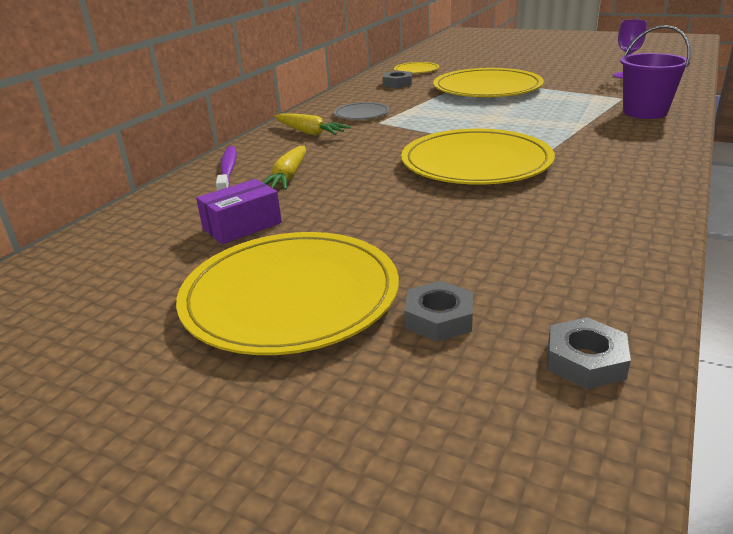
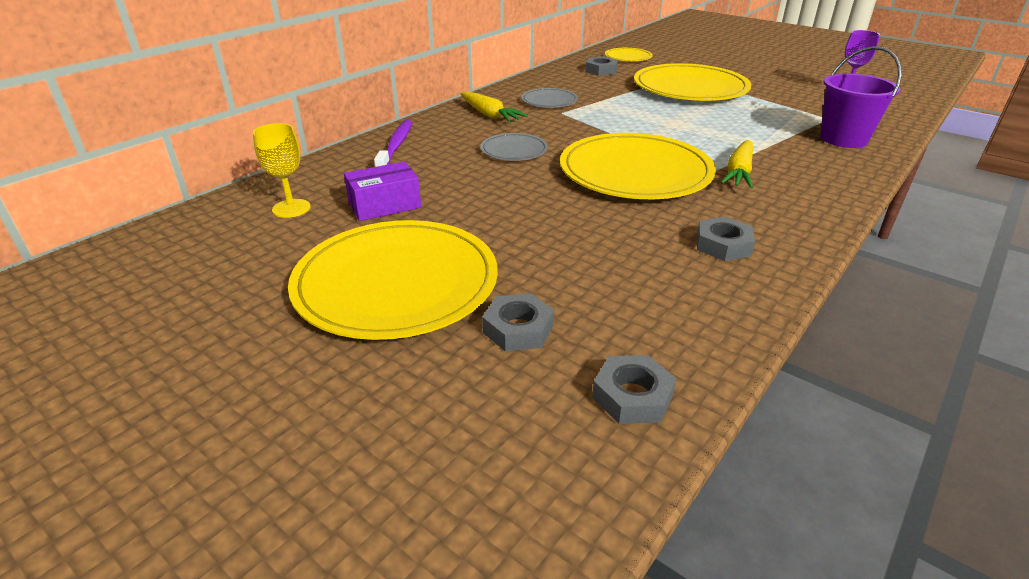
camera: 10 degrees right, 5 degrees up
(142, 243) = (291, 208): none -> yellow goblet
(288, 177) = (448, 160): yellow carrot -> yellow carrot (739, 172)
(349, 159) = (514, 150): none -> grey plate
(592, 213) = (723, 245): none -> grey nut

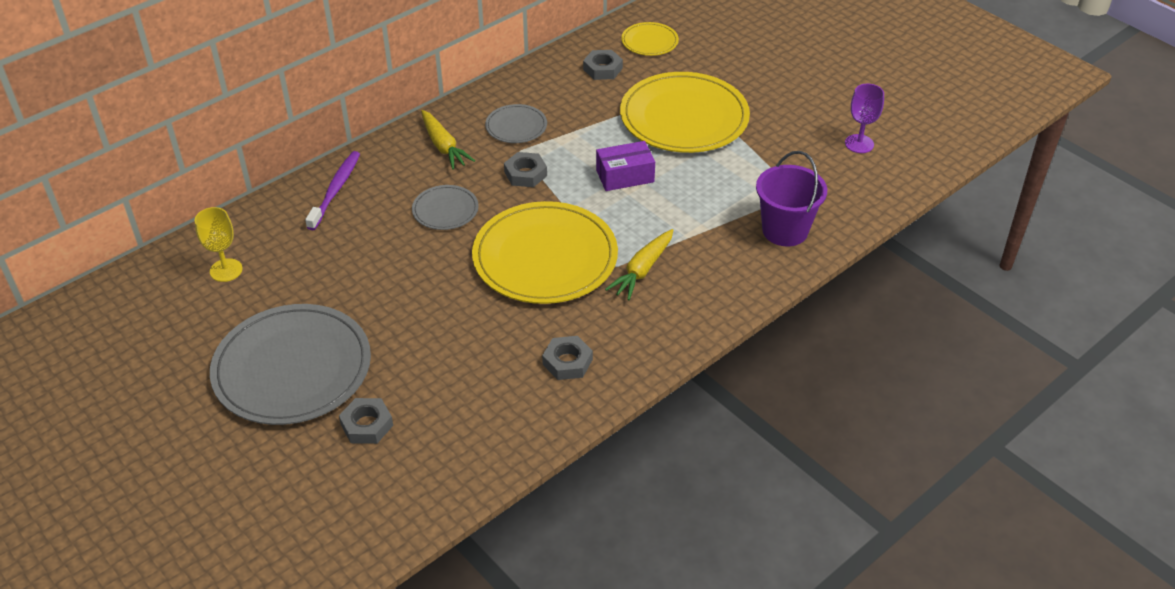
camera: 10 degrees right, 10 degrees up
(384, 205) = (304, 276): purple box -> purple box (625, 176)
(396, 283) = (292, 368): yellow plate -> grey plate
(632, 396) = (420, 491): grey nut -> grey nut (525, 174)

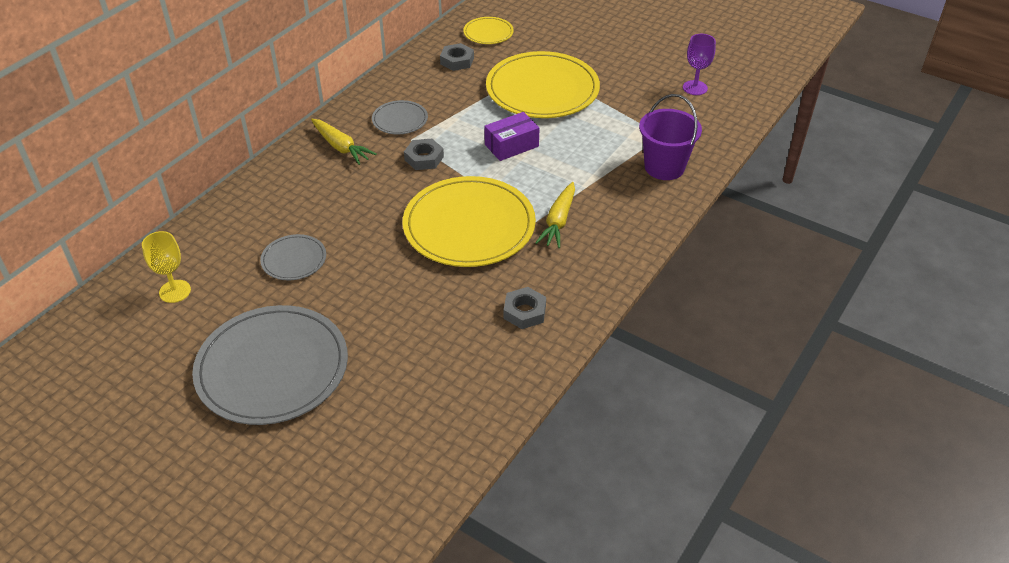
camera: 15 degrees left, 0 degrees up
(335, 190) = (255, 201): purple toothbrush -> none
(367, 425) = (363, 405): grey nut -> none
(445, 210) = (363, 201): grey plate -> grey plate (294, 259)

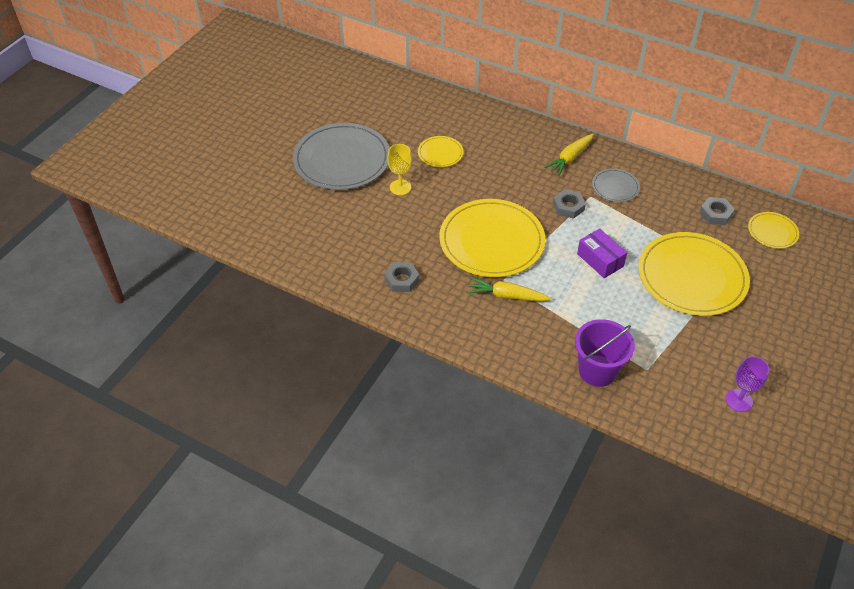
camera: 85 degrees right, 5 degrees up
(175, 291) = (404, 106): yellow goblet -> yellow goblet (400, 187)
(294, 259) = (440, 153): grey plate -> yellow plate

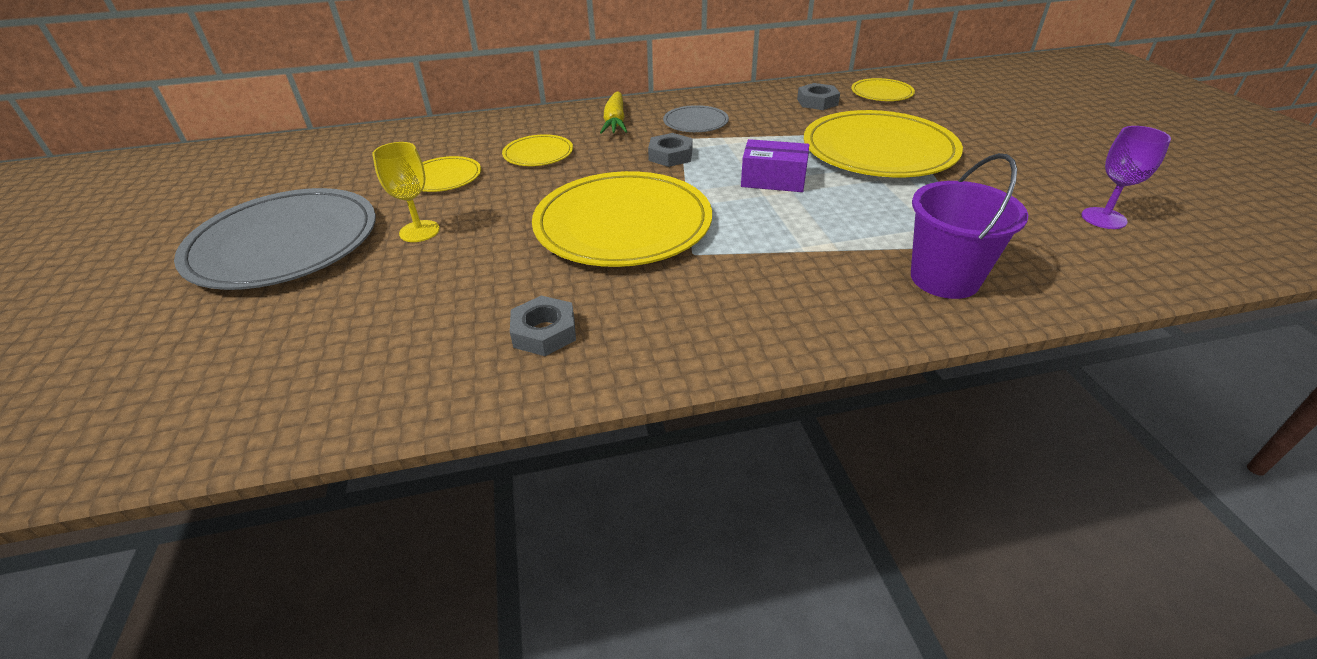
camera: 40 degrees left, 10 degrees down
(501, 162) = (538, 154): none -> yellow plate
(507, 296) = (722, 266): yellow carrot -> none

